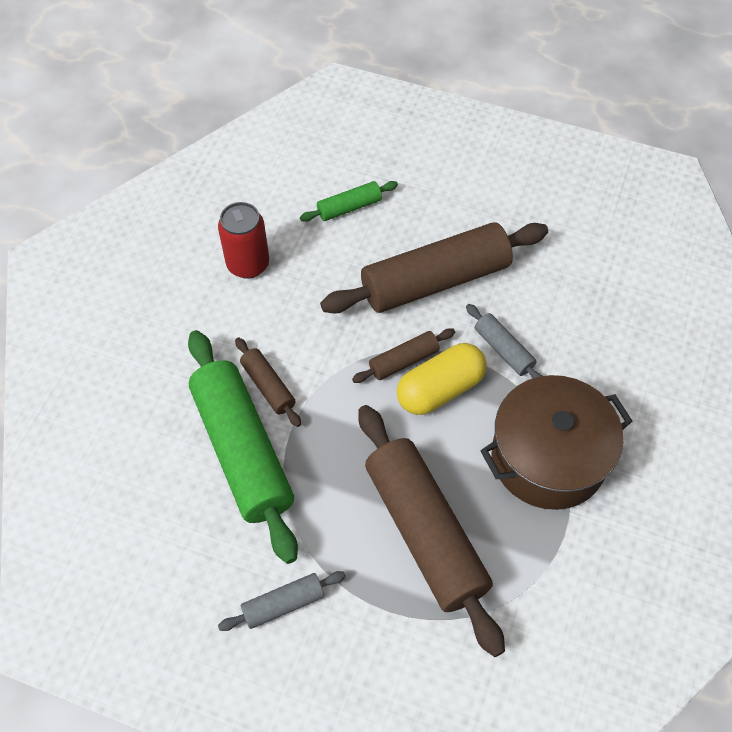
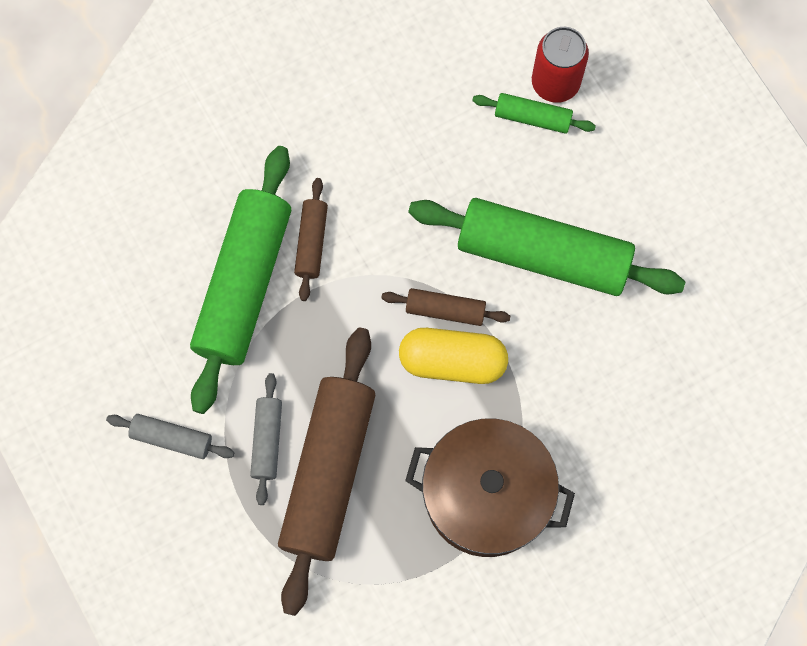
camera: 40 degrees right, 15 degrees up
(248, 264) = (391, 108): red can -> red can (555, 83)
(435, 281) = (543, 255): brown rolling pin -> green rolling pin
(503, 350) = (541, 369): grey rolling pin -> grey rolling pin (267, 440)

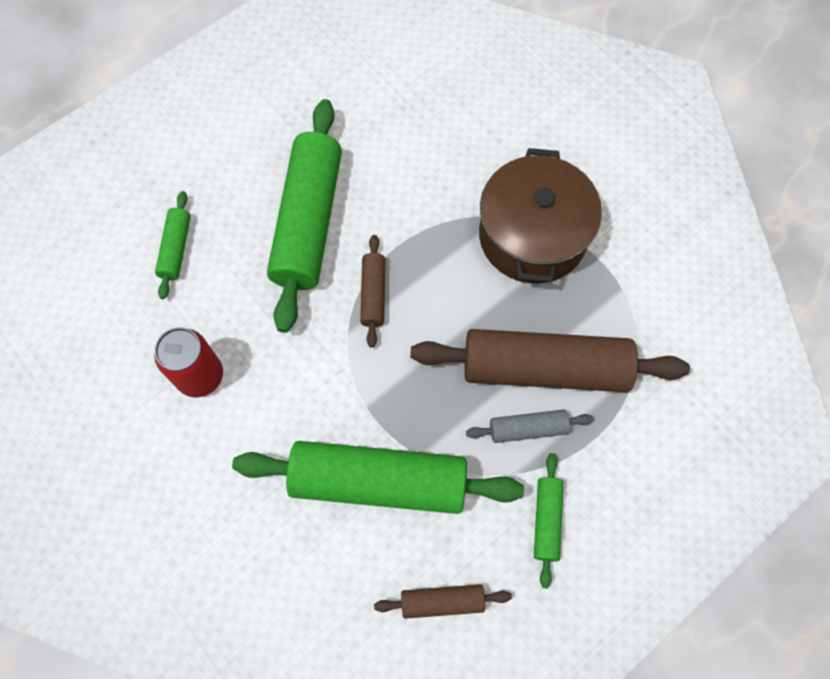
camera: 100 degrees left, 5 degrees down
(172, 438) = (547, 520): grey rolling pin -> green rolling pin
(312, 242) = (325, 424): brown rolling pin -> brown rolling pin (442, 601)
(452, 361) = (420, 281): yellow capsule -> none
(555, 83) = (139, 234): red can -> red can (200, 376)

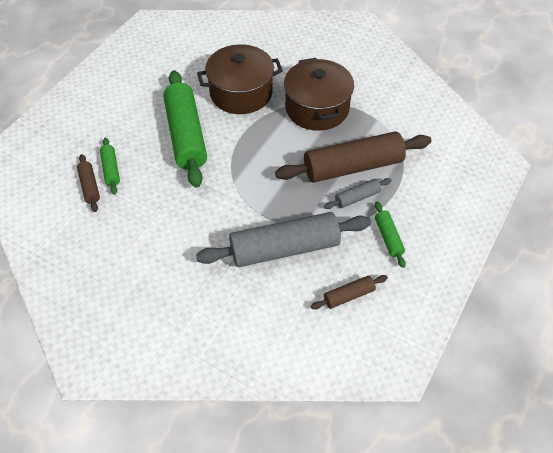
camera: 20 degrees left, 15 degrees down
(200, 376) = (153, 228): red can -> none
(373, 294) = (239, 159): brown rolling pin -> brown rolling pin (89, 186)
(378, 482) = (284, 249): green rolling pin -> grey rolling pin
(423, 167) = (241, 93): none -> brown pot

